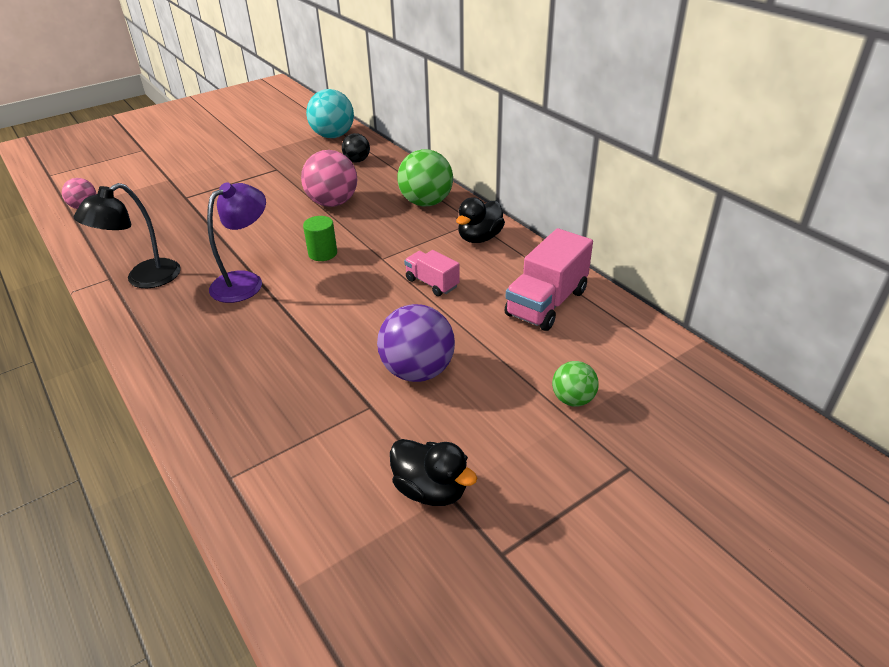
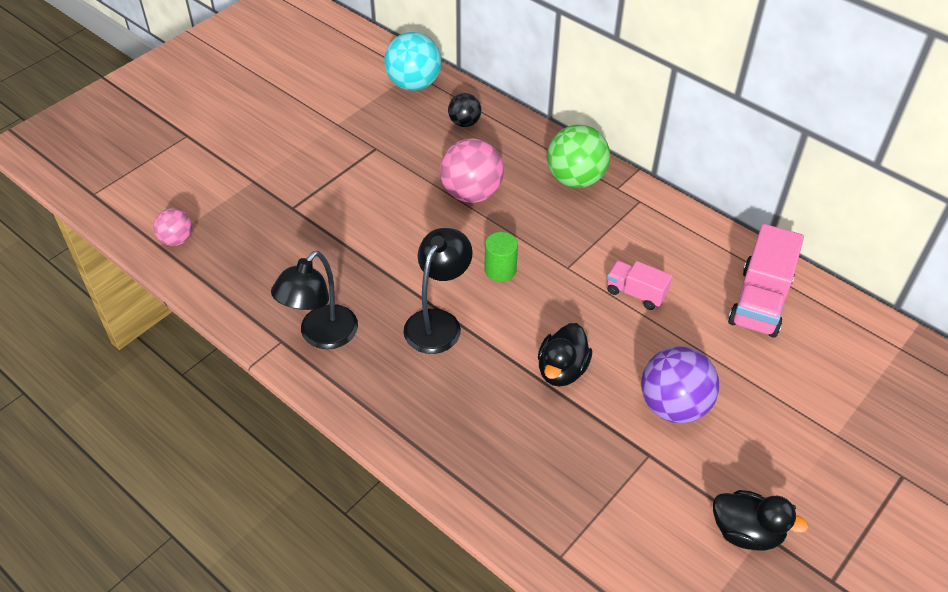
camera: 15 degrees left, 10 degrees up
(245, 282) = (438, 322): purple lamp -> black lamp
(479, 238) = (656, 223): black duck -> black duck (562, 370)
(573, 399) = (828, 412): green ball -> none

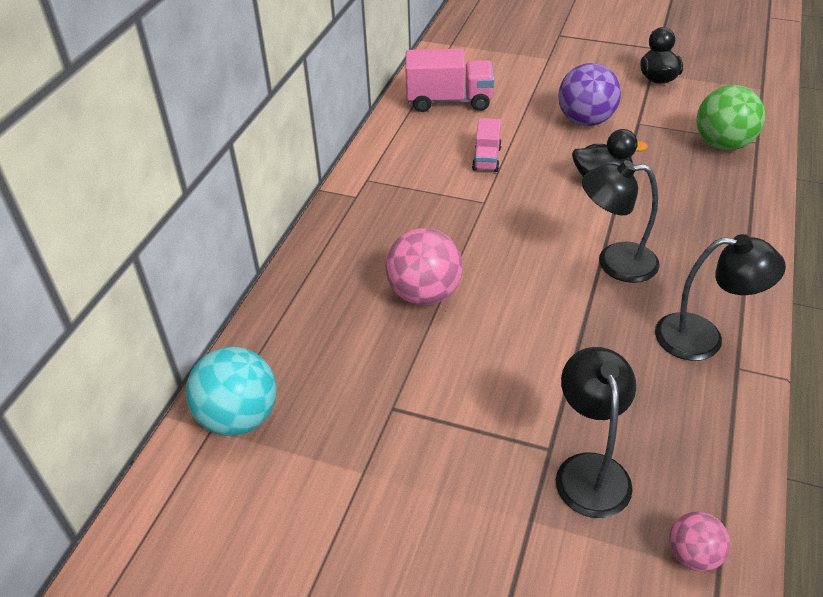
camera: 110 degrees left, 5 degrees down
(263, 219) = (589, 470): none -> black lamp
(464, 123) = (302, 338): black ball -> none
(500, 270) = (518, 242): green cylinder -> none
(575, 179) = (358, 225): green ball -> green ball (722, 144)

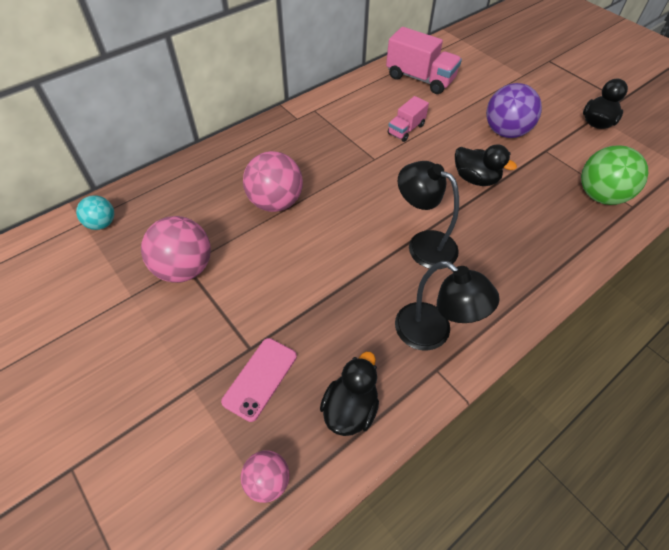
camera: 30 degrees right, 10 degrees up
(239, 417) = (102, 223): turquoise ball -> turquoise ball, size x0.57
(394, 411) = (184, 268): none -> pink ball
(589, 470) = (260, 378): black lamp -> pink phone
(699, 445) = (350, 409): none -> black duck

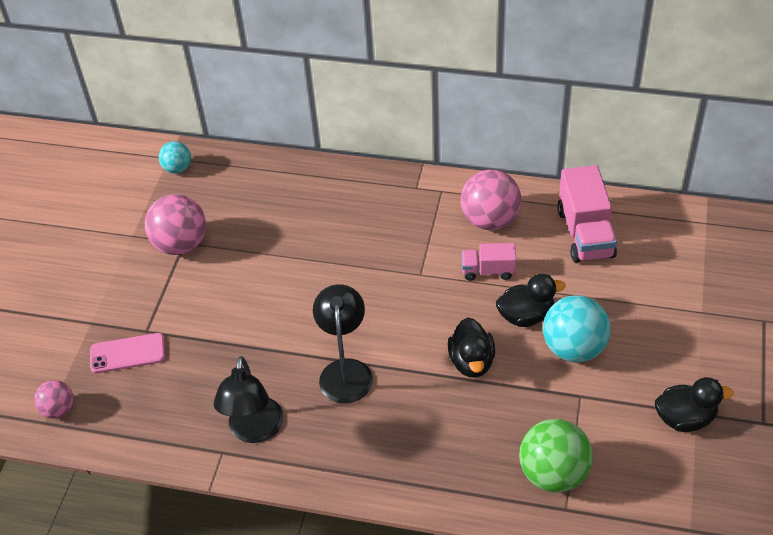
camera: 55 degrees right, 5 degrees down
(275, 202) = (298, 246): pink ball -> pink ball (490, 220)
(350, 409) = (145, 420): black duck -> black duck (526, 316)
(505, 132) = (574, 348): purple ball -> turquoise ball

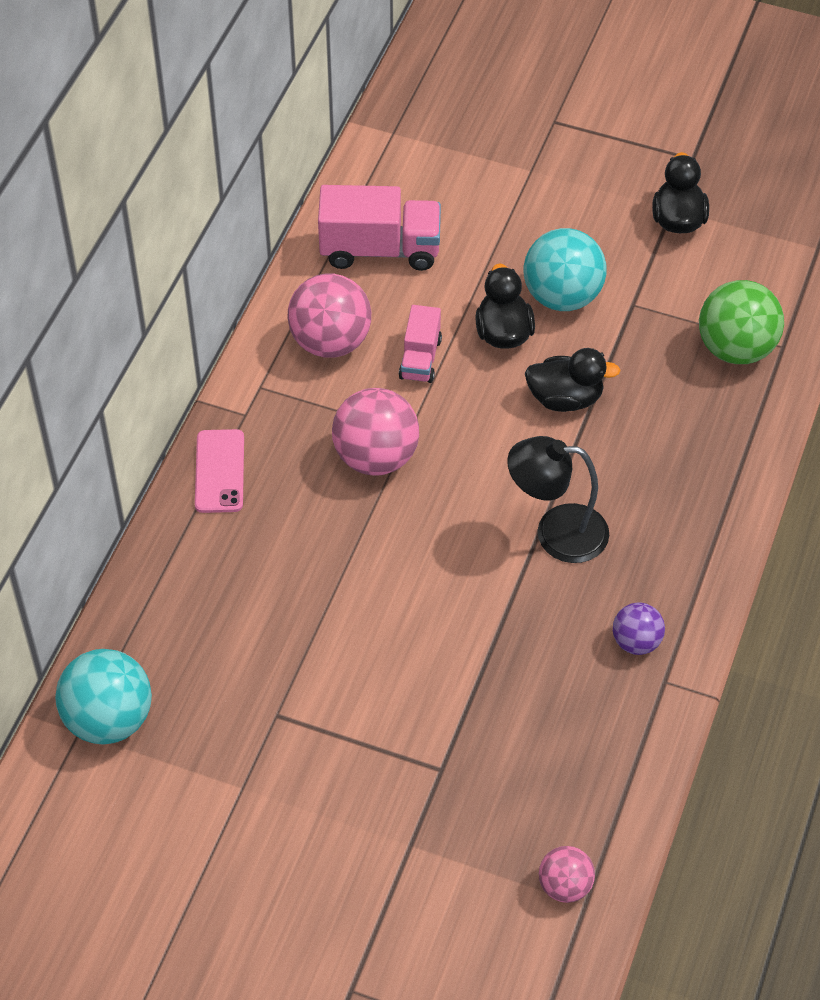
camera: 85 degrees left, 5 degrees up
(127, 353) = (479, 794): pink phone -> pink phone (219, 471)
(177, 168) = (108, 719): turquoise ball -> turquoise ball, size x1.77
(181, 244) = (279, 719): pink ball -> pink ball (376, 457)
(254, 431) = (636, 642): black lamp -> purple ball

